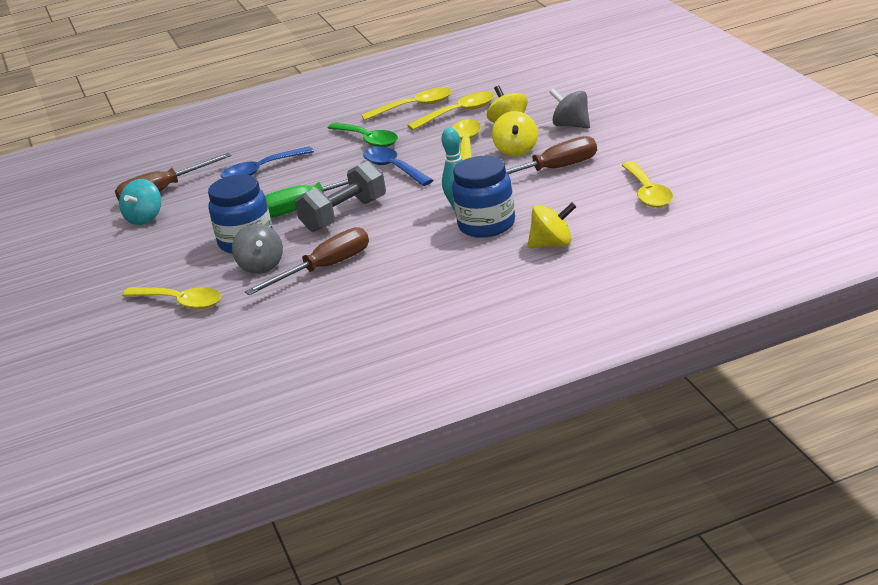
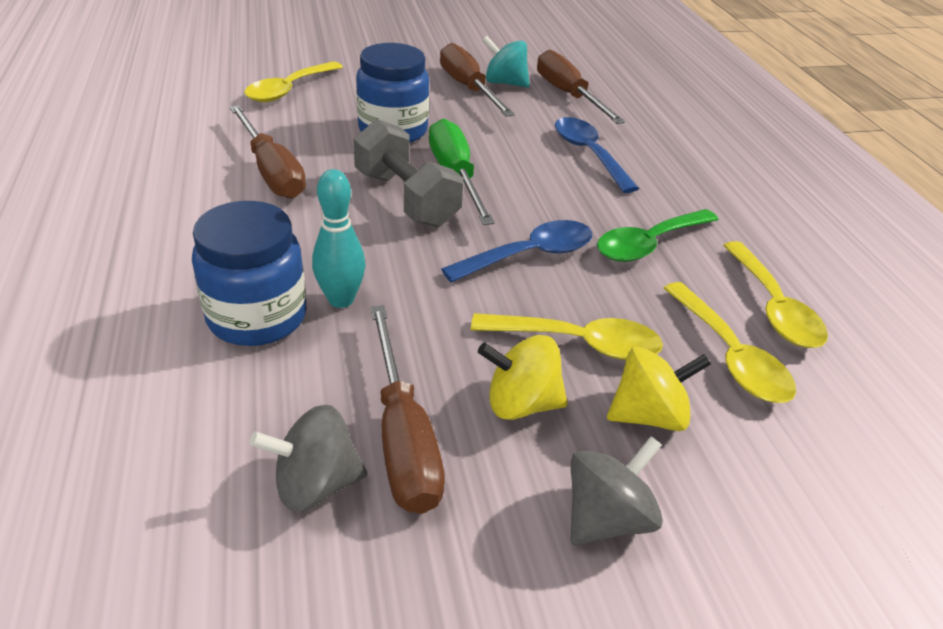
camera: 90 degrees right, 10 degrees up
(159, 230) = (468, 88): none -> brown screwdriver
(261, 266) = (321, 134): grey spinning top -> grey spinning top (315, 484)
(553, 244) = (117, 378): yellow spinning top -> none
(648, 193) = (180, 575): yellow spoon -> none

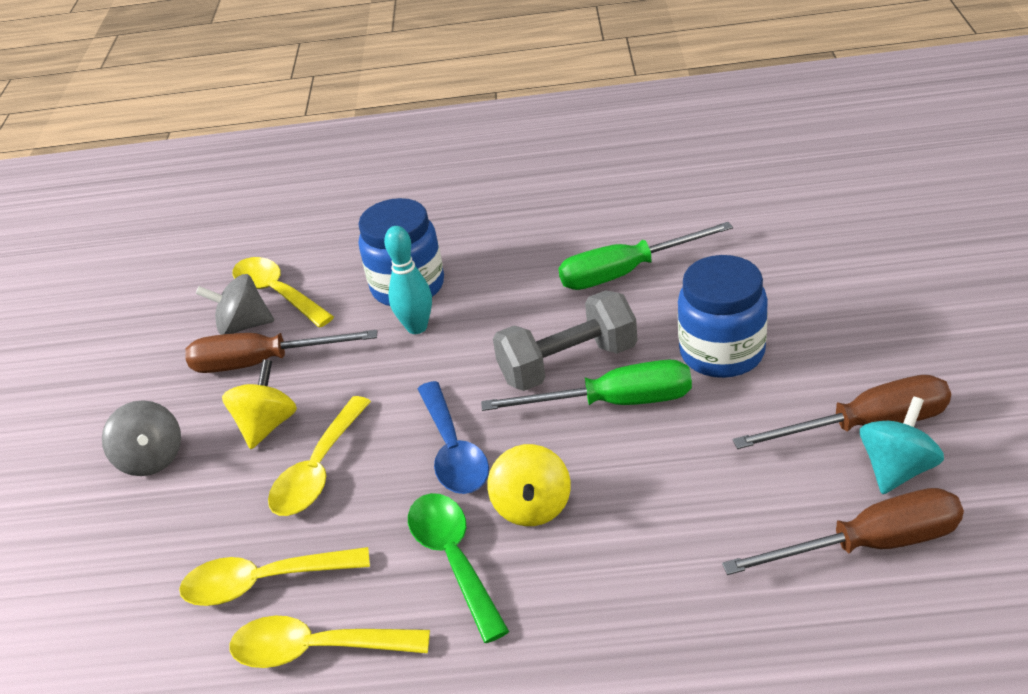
camera: 110 degrees right, 0 degrees up
(271, 171) = (626, 272): brown screwdriver -> green screwdriver
(289, 90) = (820, 266): yellow spoon -> yellow spoon (277, 293)
(315, 484) = (243, 326): grey spinning top -> grey spinning top turned 90 degrees counterclockwise
(588, 154) = (671, 538): blue spoon -> none
(648, 415) = (223, 502): yellow spinning top -> yellow spinning top (532, 507)

